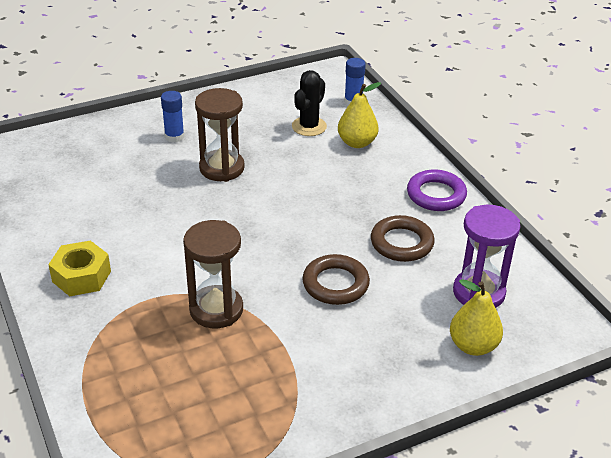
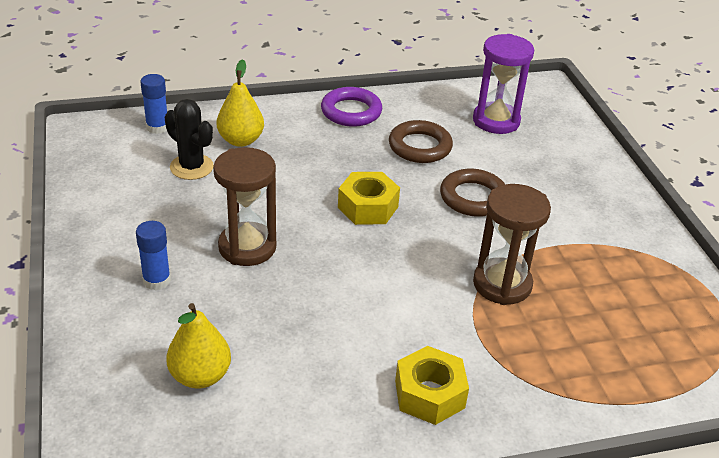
camera: 80 degrees left, 0 degrees up
(295, 221) = (368, 207): none -> yellow nut
(473, 346) = (561, 139): yellow pear -> yellow pear (200, 376)

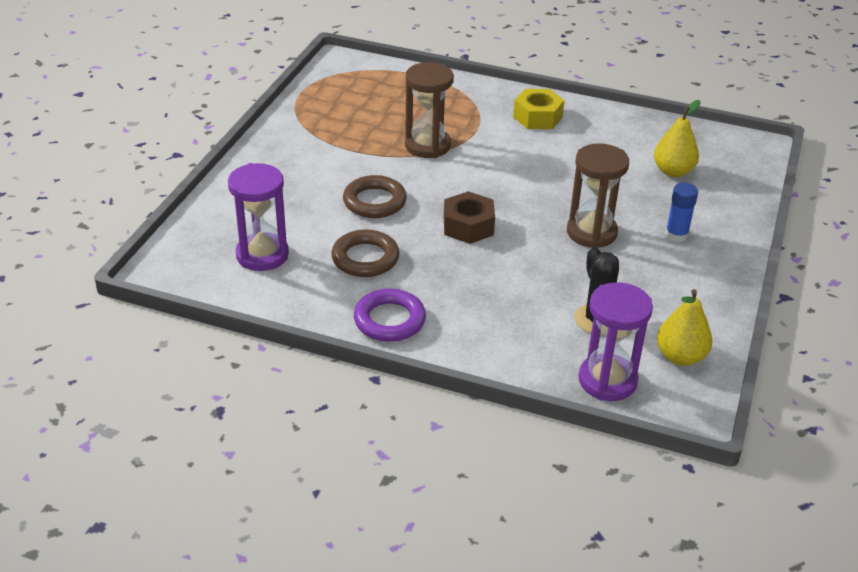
camera: 145 degrees left, 0 degrees up
(157, 127) = (607, 380): blue glue stick -> purple hourglass
(241, 140) = (530, 330): yellow pear -> yellow pear (680, 357)
(368, 207) = (468, 226): yellow nut -> brown nut

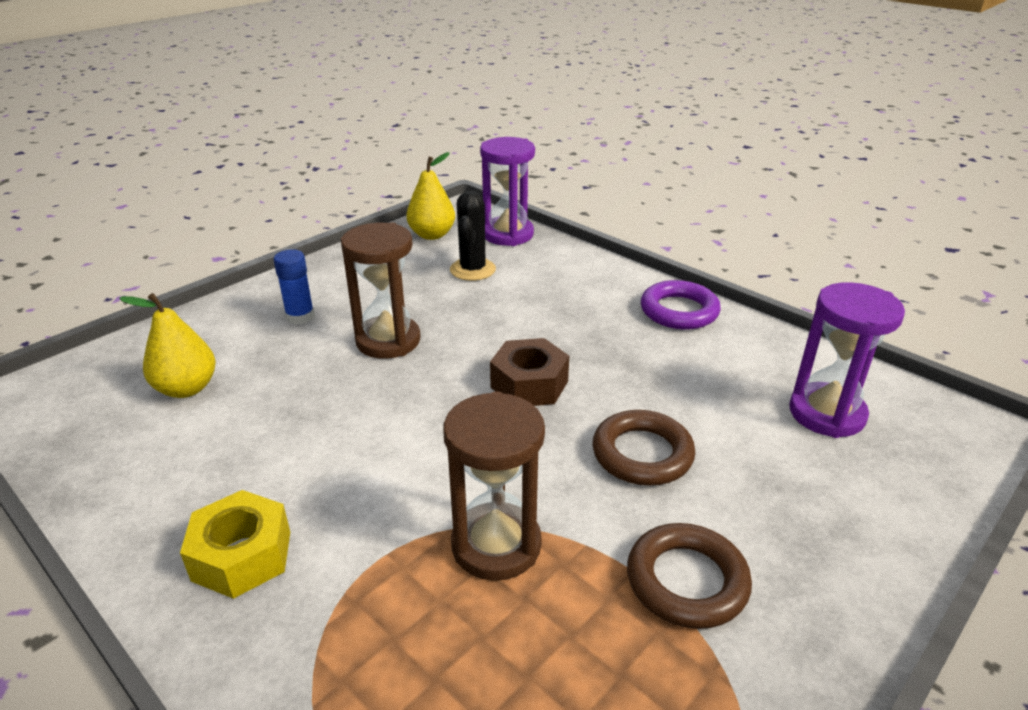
camera: 155 degrees left, 5 degrees down
(365, 258) = (684, 377): brown ring -> brown ring (686, 581)

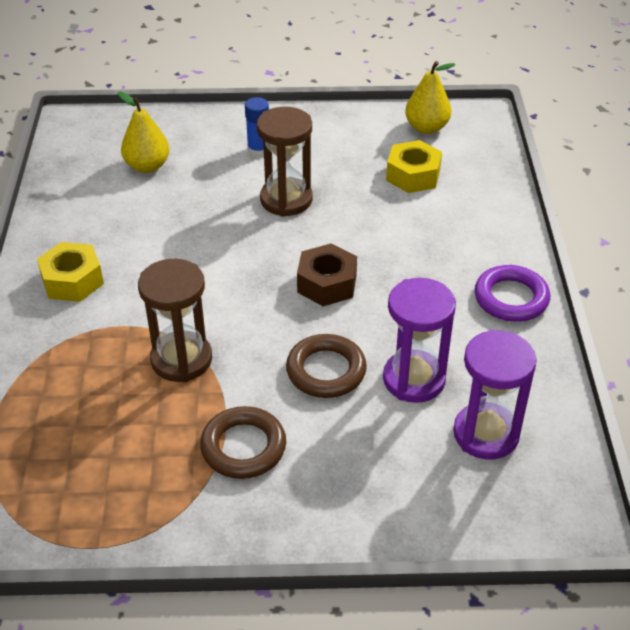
camera: 45 degrees right, 10 degrees up
(472, 270) = (413, 175): black cactus -> yellow nut
(508, 234) = (483, 158): purple hourglass -> purple hourglass (414, 379)

